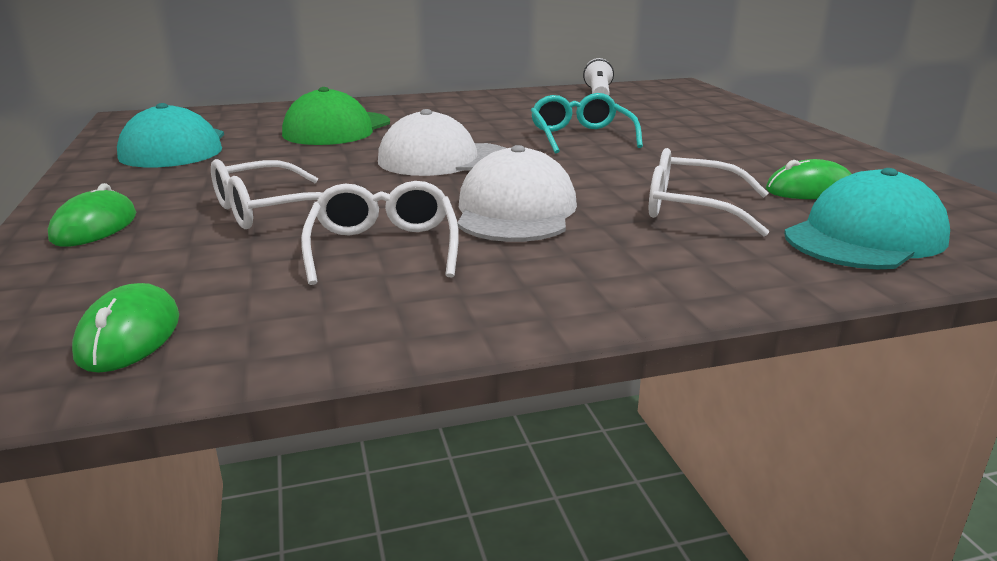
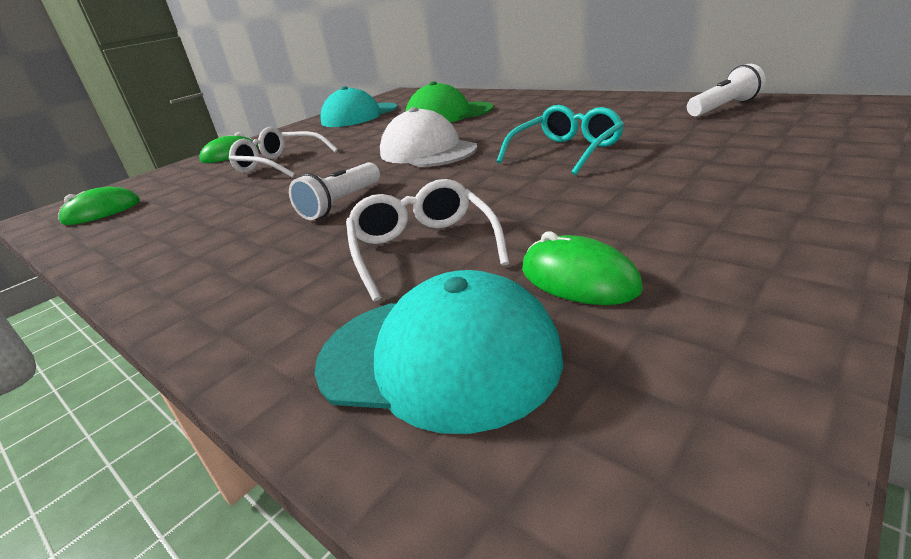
camera: 60 degrees right, 5 degrees up
(383, 247) = (240, 204): white glasses -> none
(515, 211) = (341, 204): white cap -> white flashlight

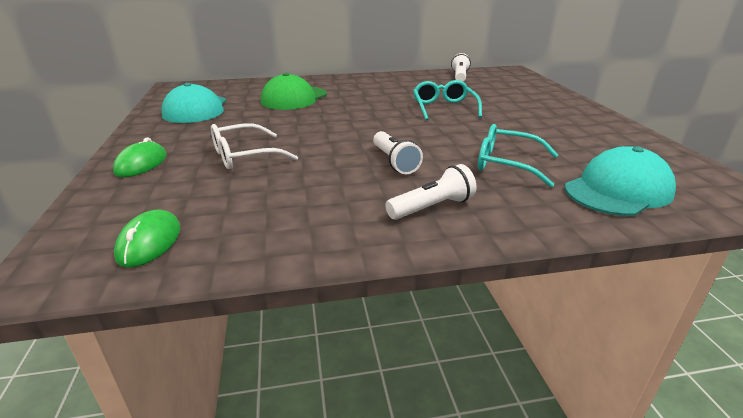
camera: 55 degrees left, 0 degrees up
(236, 263) = (432, 207): none -> white flashlight
(422, 248) = (506, 164): white glasses -> turquoise glasses
(427, 151) = (356, 122): white cap -> none
(578, 278) = (586, 152): green mouse -> none

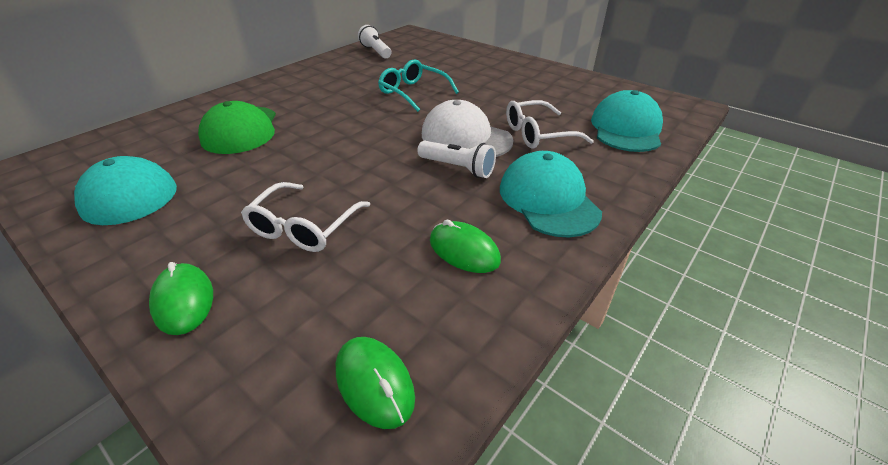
camera: 40 degrees left, 10 degrees up
(311, 208) = (464, 250): none -> green mouse
(432, 207) = (548, 199): white flashlight -> turquoise cap
(436, 146) = (466, 137): none -> white cap
(506, 164) = (538, 134): turquoise glasses -> white glasses

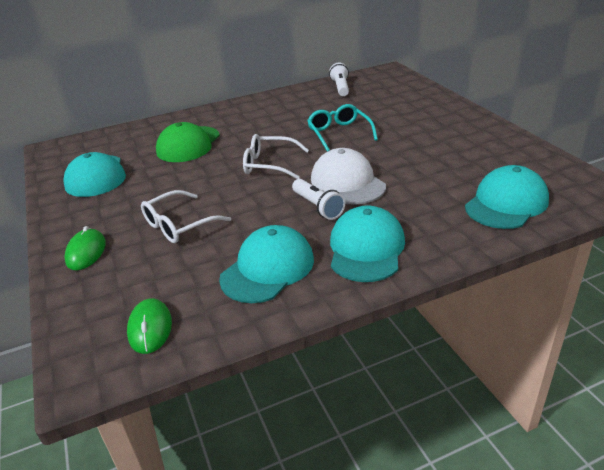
camera: 30 degrees right, 5 degrees down
(464, 250) = (268, 268): green mouse -> turquoise cap
(538, 134) = (413, 192): white glasses -> white glasses (269, 164)

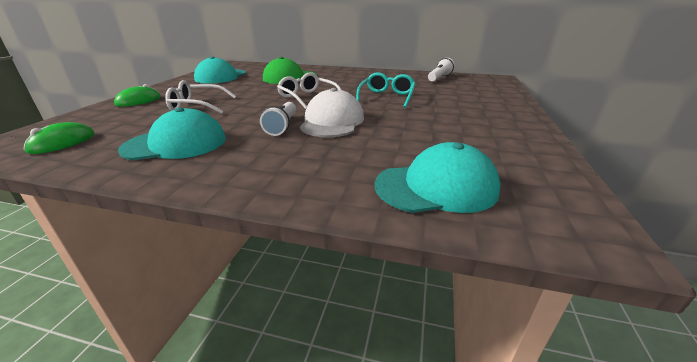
camera: 35 degrees right, 5 degrees down
(366, 248) = (251, 162): turquoise cap -> none

